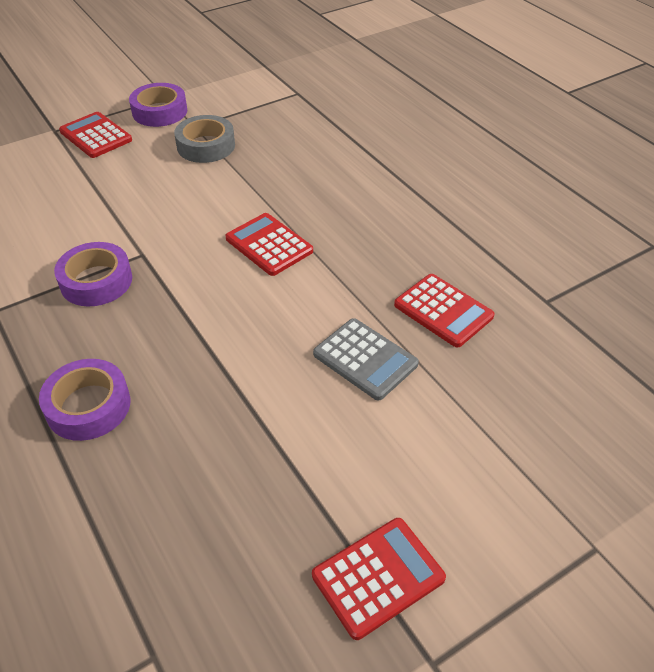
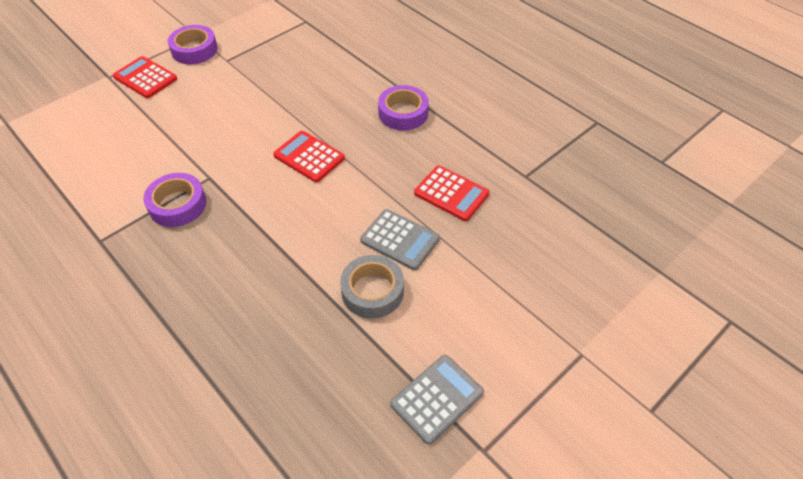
camera: 10 degrees left, 5 degrees up
(88, 406) = (196, 306): purple tape -> purple tape (403, 113)
(206, 146) = (240, 77): grey tape -> grey tape (372, 291)
(378, 577) = (437, 398): red calculator -> grey calculator

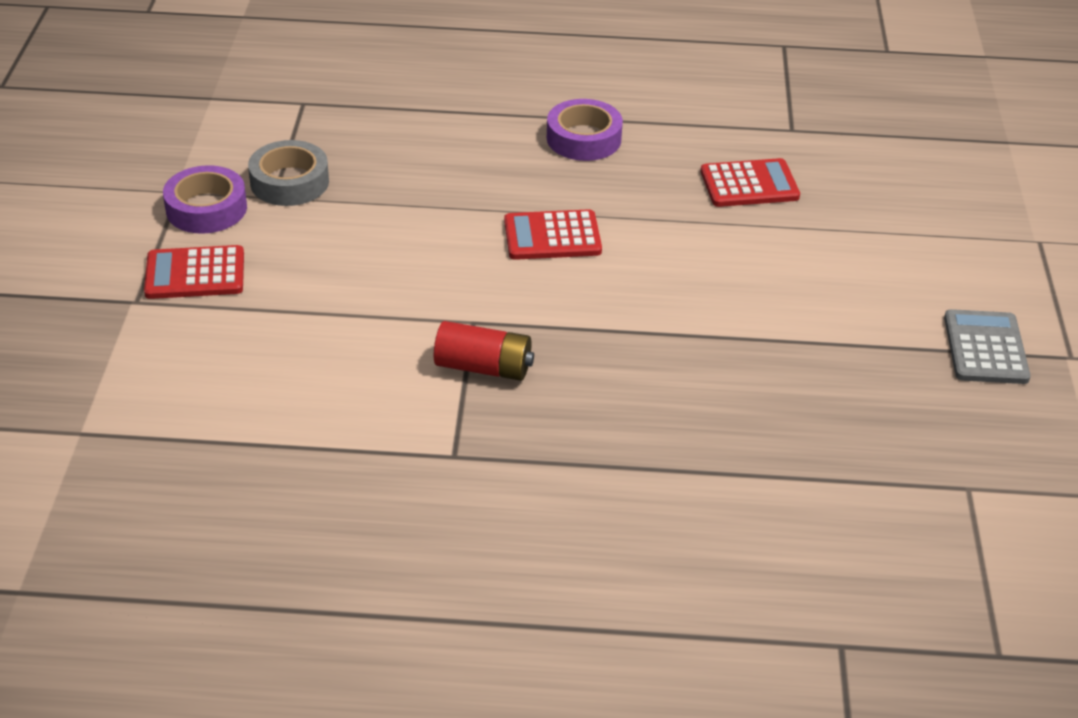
camera: 45 degrees left, 10 degrees down
(177, 205) = (483, 367): purple tape -> red battery
(372, 291) = (808, 308): grey tape -> grey tape (289, 182)
(400, 240) = (765, 252): grey calculator -> none

